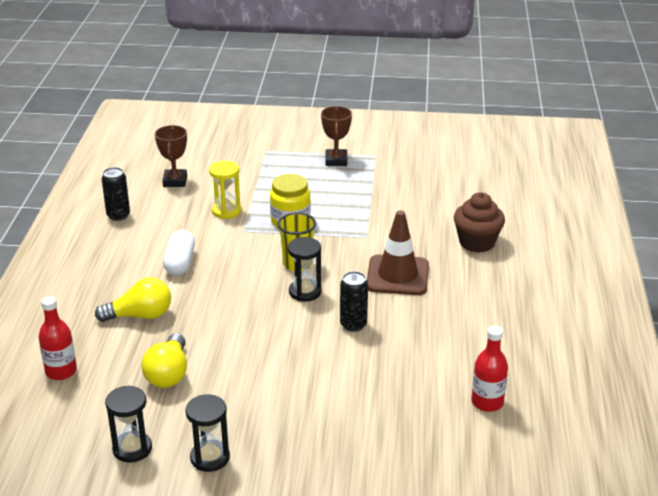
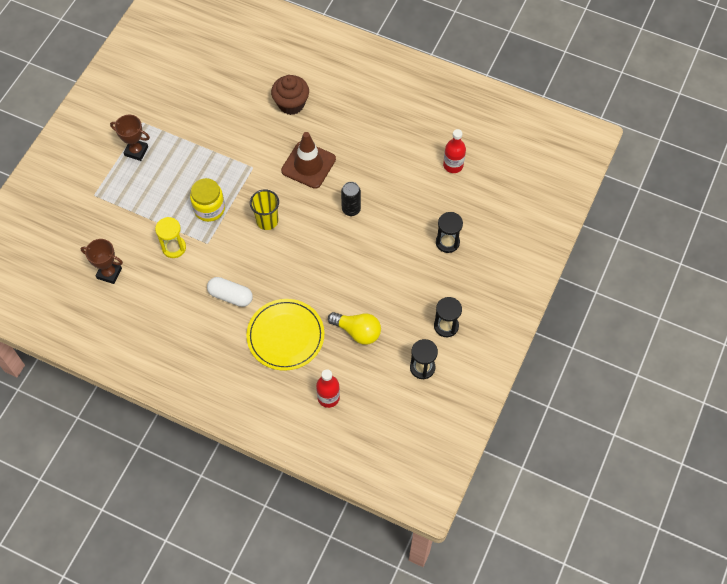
camera: 70 degrees left, 30 degrees up
(118, 215) = (143, 325): black can -> none
(140, 316) = (285, 336): yellow light bulb -> yellow plate
(305, 292) = (302, 226): black hourglass -> black hourglass (447, 242)

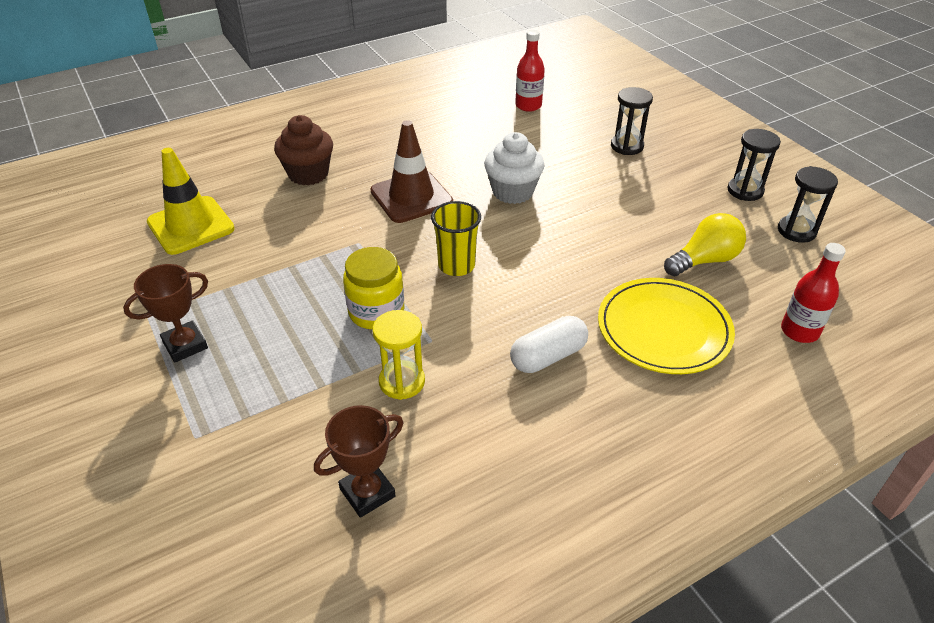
camera: 55 degrees left, 20 degrees down
(211, 87) = (191, 225): none -> yellow traffic cone
(351, 209) = (512, 192): black can -> white cupcake

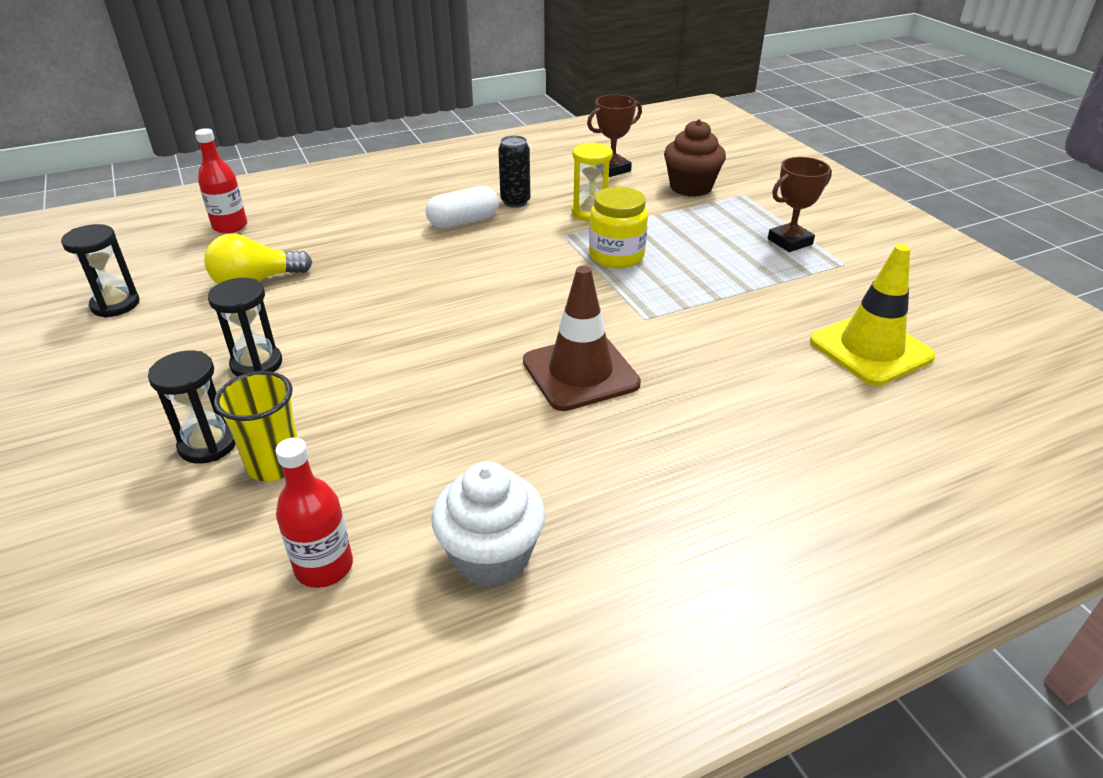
camera: 175 degrees left, 5 degrees down
(308, 174) = (743, 420): brown cupcake -> brown cupcake (691, 187)
(456, 265) = (531, 289): yellow cup -> yellow cup (274, 464)
(496, 398) = (515, 202): none -> black can
(512, 192) = (435, 373): white cupcake -> white cupcake (491, 556)
(663, 329) = (349, 233): yellow plate -> none
(745, 191) = (112, 357): black hourglass -> black hourglass (256, 364)

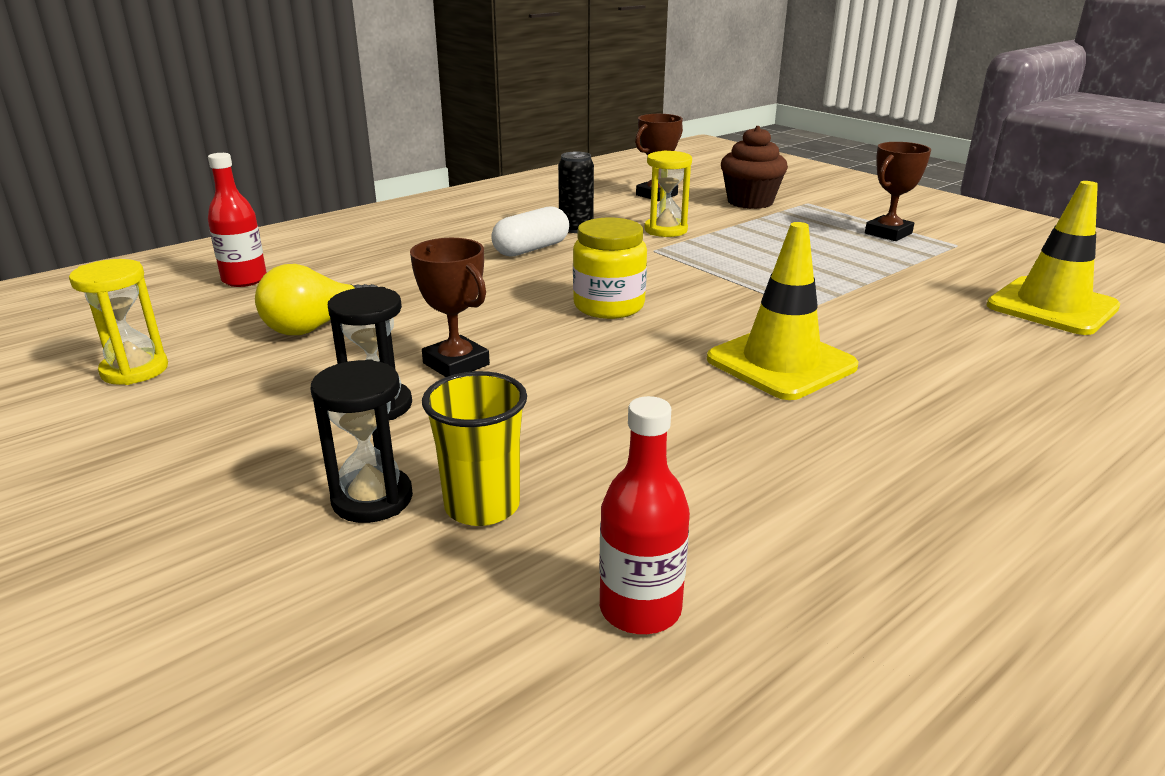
camera: 15 degrees left, 10 degrees down
(115, 304) = (135, 370): black hourglass -> yellow hourglass
(333, 334) = (456, 364): none -> brown trophy
(491, 556) = (843, 556): white cupcake -> none
(580, 373) = (781, 363): brown traffic cone -> yellow traffic cone
(616, 256) = (726, 261): yellow jar -> yellow jar (609, 306)

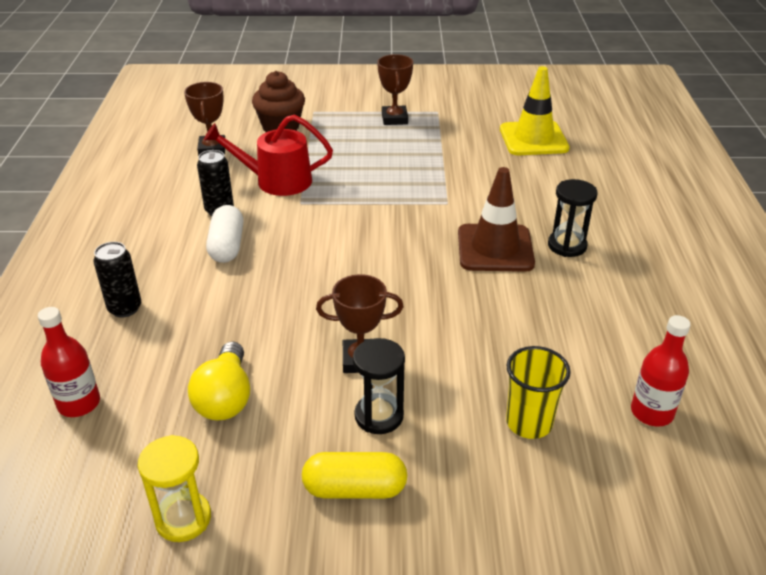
camera: 50 degrees left, 10 degrees up
(247, 435) = (354, 489): none -> yellow capsule
(372, 499) = (484, 461): black hourglass -> black hourglass (567, 245)
(385, 249) = (125, 308): none -> black can
(609, 306) = (357, 263): yellow jar -> none
(665, 230) = (277, 181): yellow hourglass -> red watering can
(781, 363) = (495, 248): yellow traffic cone -> brown traffic cone

